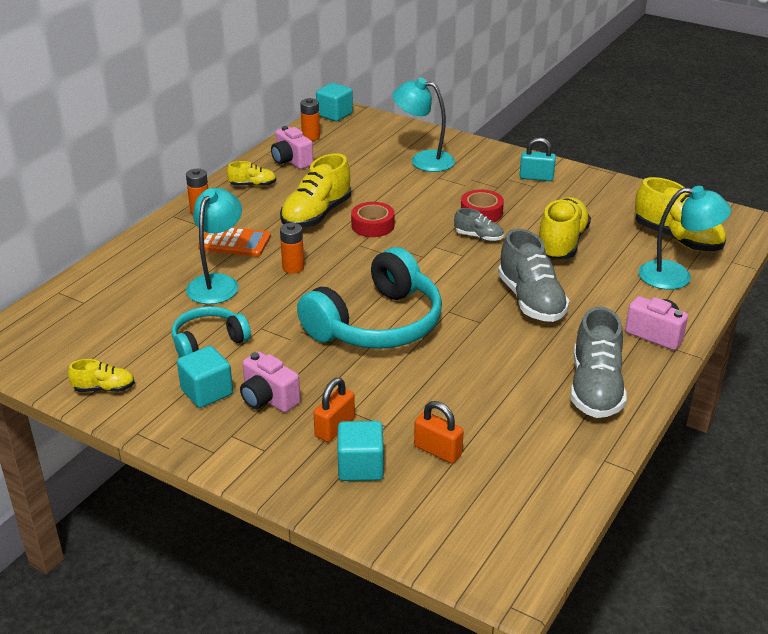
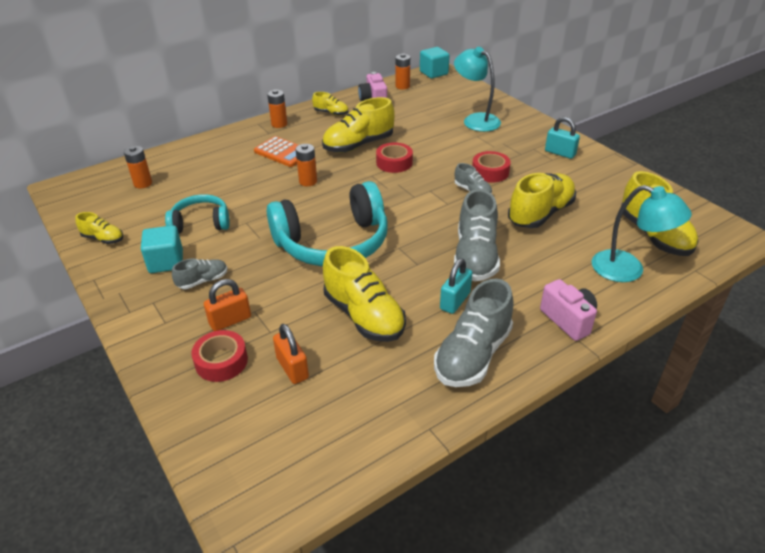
camera: 25 degrees right, 5 degrees up
(92, 316) = (143, 183): none -> orange battery
(217, 283) = (245, 180): turquoise lamp -> none
(268, 399) = (203, 281): pink camera -> grey shoe
(360, 467) = (221, 361): turquoise cube -> red tape
(467, 384) = (364, 316): none -> yellow shoe
(543, 346) = (455, 301): none -> turquoise padlock

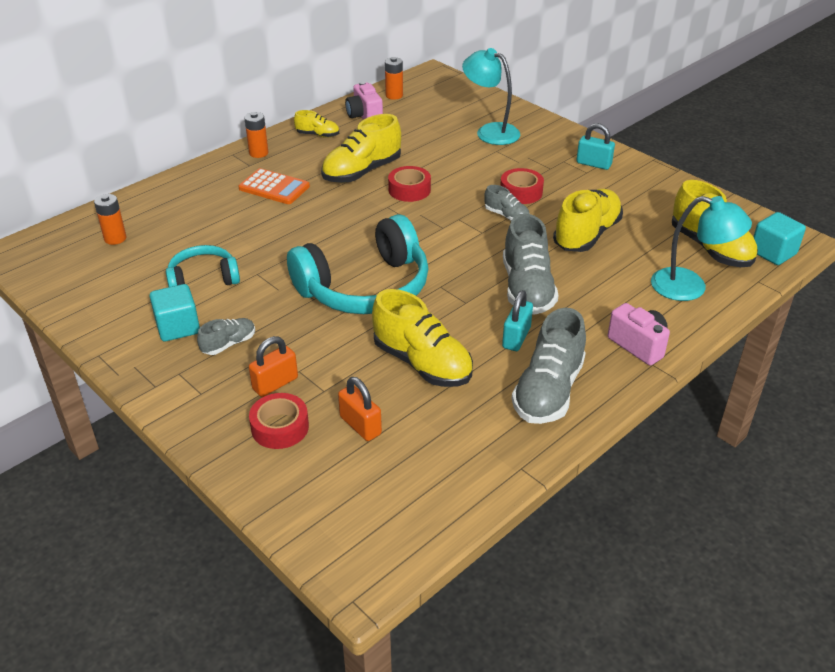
camera: 10 degrees left, 0 degrees up
(103, 239) = (91, 308): yellow shoe -> none
(308, 181) = (315, 220): orange battery -> none
(433, 73) = (427, 76): turquoise cube -> turquoise cube (773, 253)

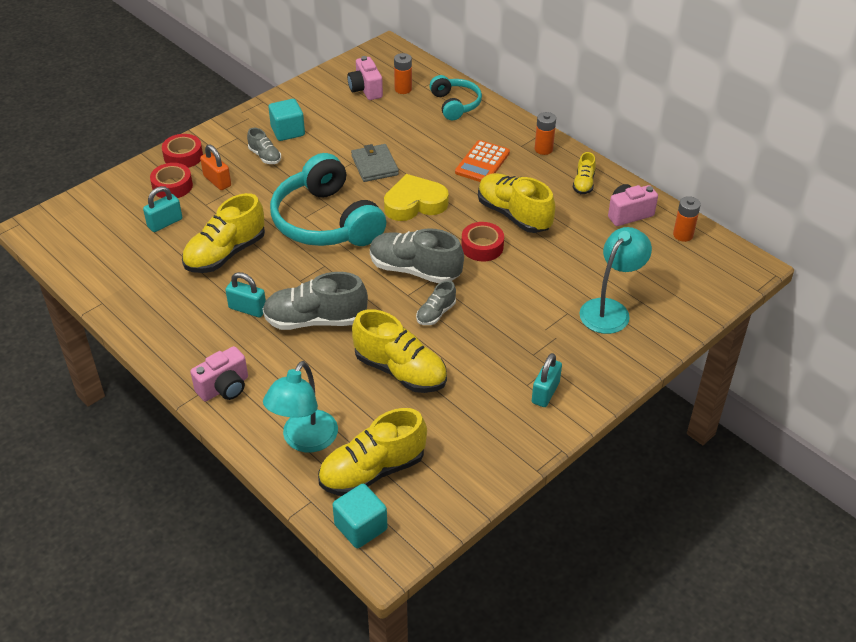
camera: 90 degrees right, 5 degrees up
(105, 267) = (365, 90): none -> pink camera
(203, 279) = (345, 137): turquoise headphones -> turquoise headphones (455, 104)
(265, 256) = (374, 165): none -> grey wallet
(338, 229) = (415, 203): none -> yellow heart
(360, 425) = (165, 223): orange padlock -> turquoise padlock
(521, 192) = (481, 327): red tape -> red tape (183, 156)
(548, 391) = (178, 323): grey shoe -> grey shoe (415, 270)

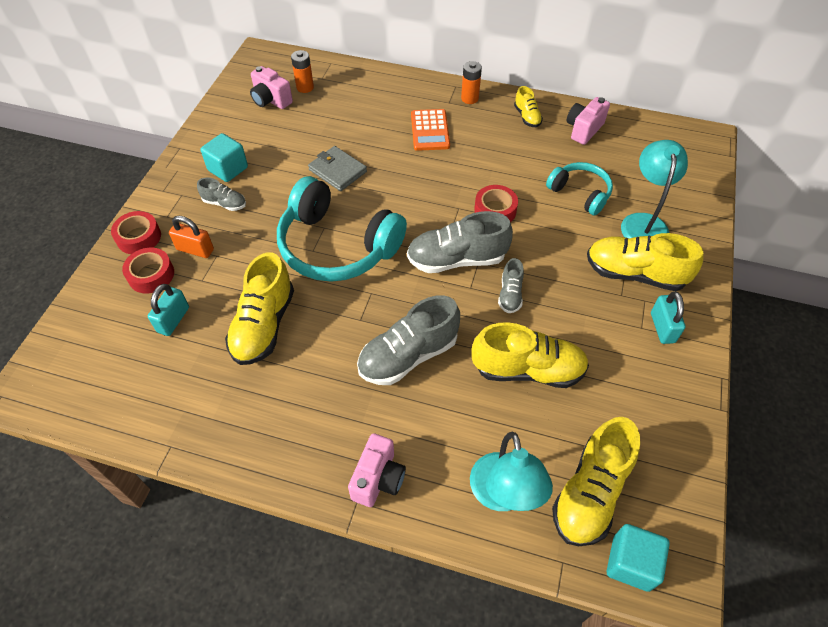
camera: 30 degrees left, 10 degrees up
(247, 309) = (333, 376): turquoise padlock -> none
(415, 203) = (403, 193): yellow heart -> none
(455, 104) = (362, 85): turquoise headphones -> turquoise headphones (580, 193)
(514, 215) = (496, 169): yellow shoe -> yellow shoe (634, 274)
(683, 235) = (638, 131): orange battery -> none

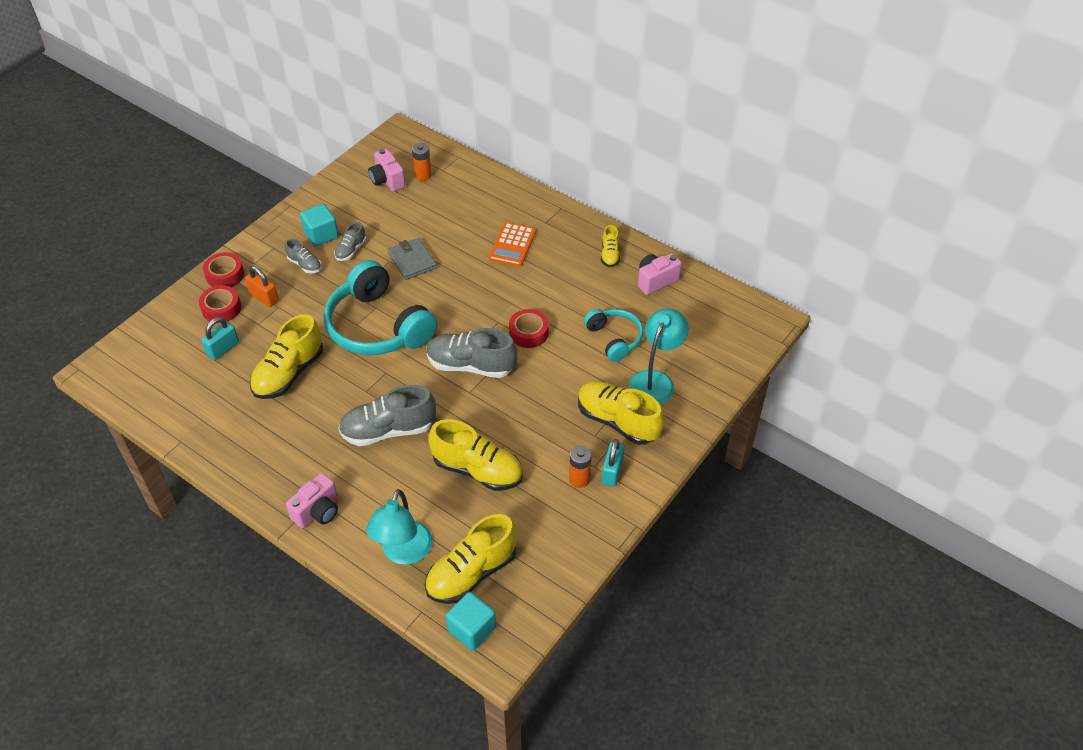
camera: 20 degrees right, 5 degrees down
(469, 98) = (567, 223): orange battery -> orange battery (579, 479)
(510, 294) = (499, 407): grey shoe -> grey shoe (351, 250)

